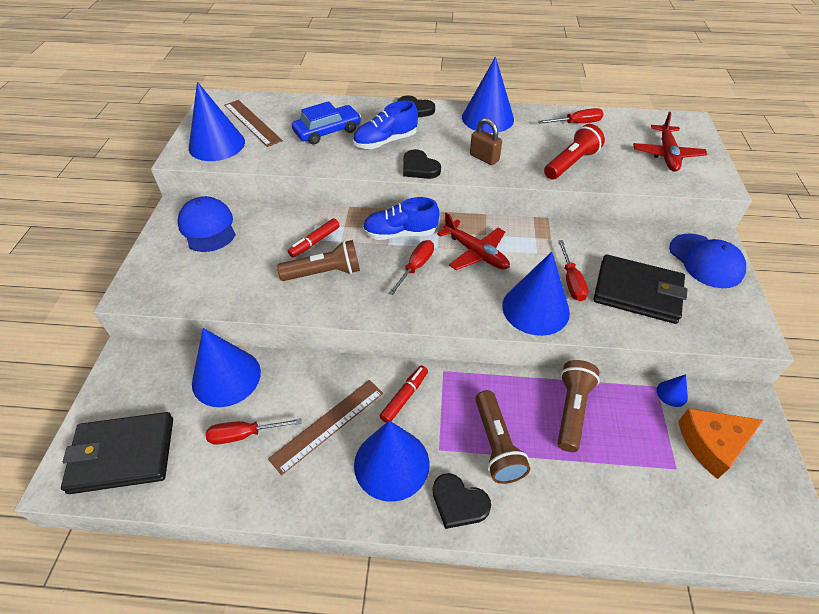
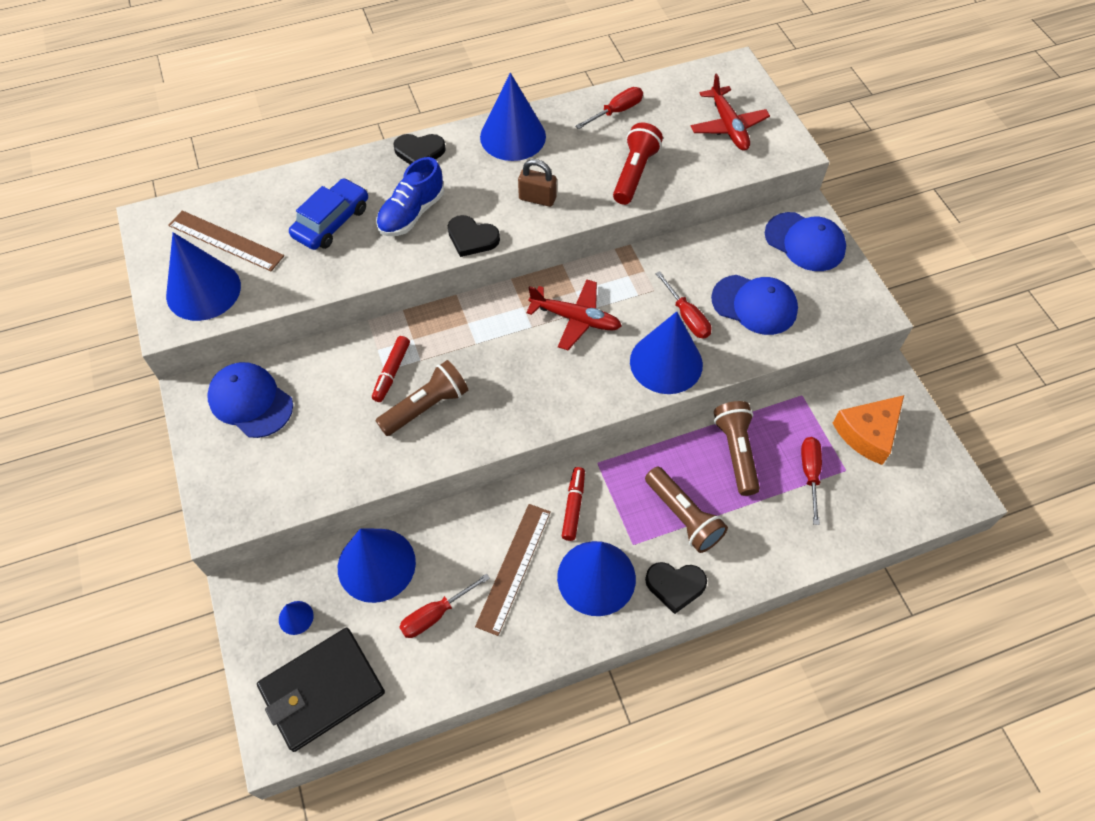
camera: 25 degrees left, 10 degrees up
(400, 233) = (482, 324): blue shoe -> none
(416, 267) = (521, 361): red screwdriver -> red screwdriver (810, 474)
(637, 292) = (754, 305): black wallet -> blue cap
(672, 393) = (818, 397): blue cone -> blue cone (296, 617)

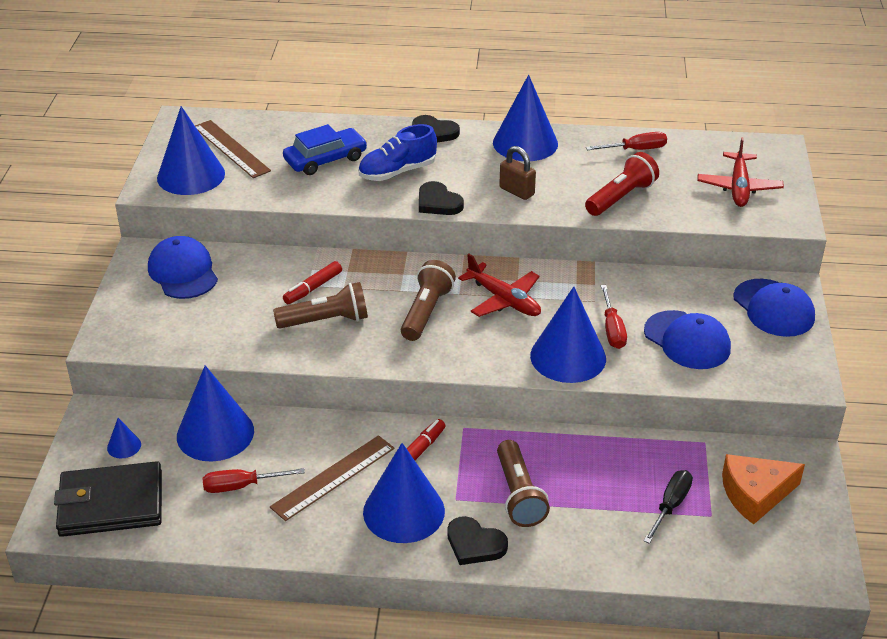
camera: 25 degrees right, 20 degrees down
(736, 452) = (605, 464): brown flashlight -> brown flashlight (426, 312)
(810, 474) = (670, 506): red screwdriver -> black screwdriver

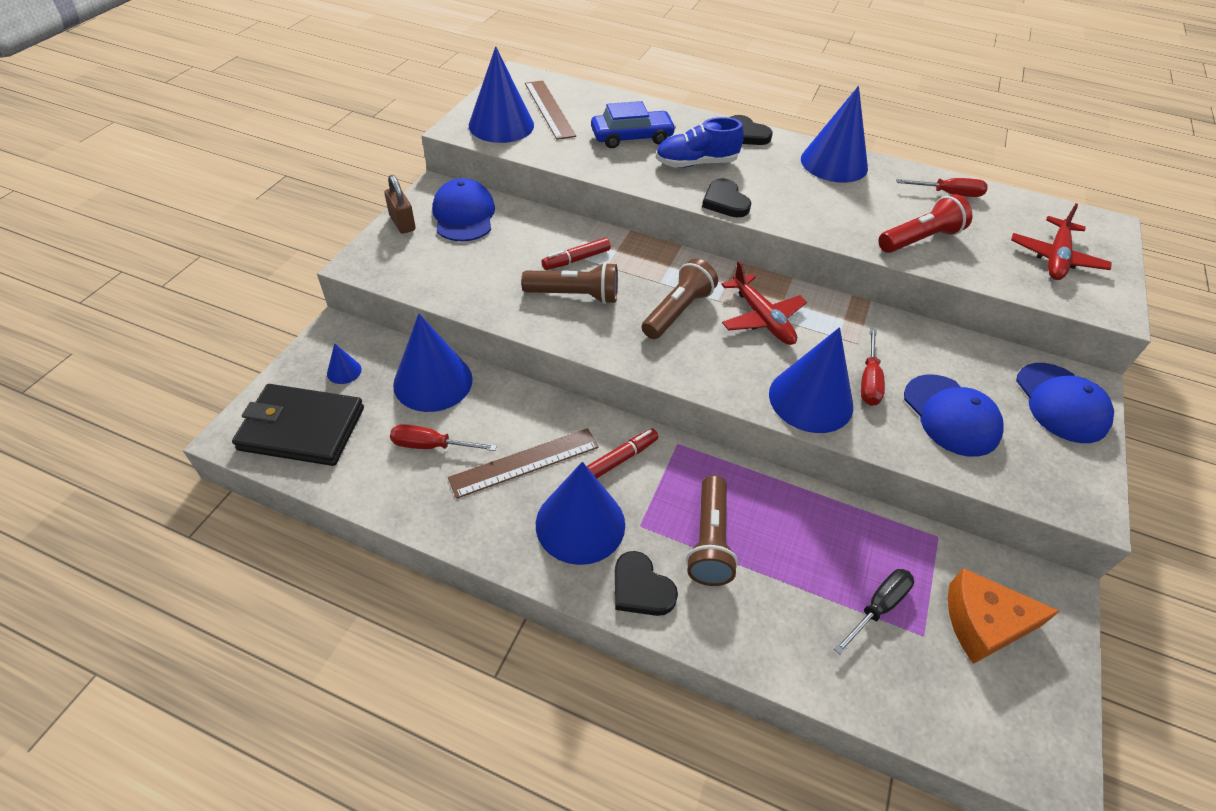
camera: 15 degrees right, 10 degrees up
(516, 191) = (810, 208): brown padlock -> brown padlock (402, 223)

